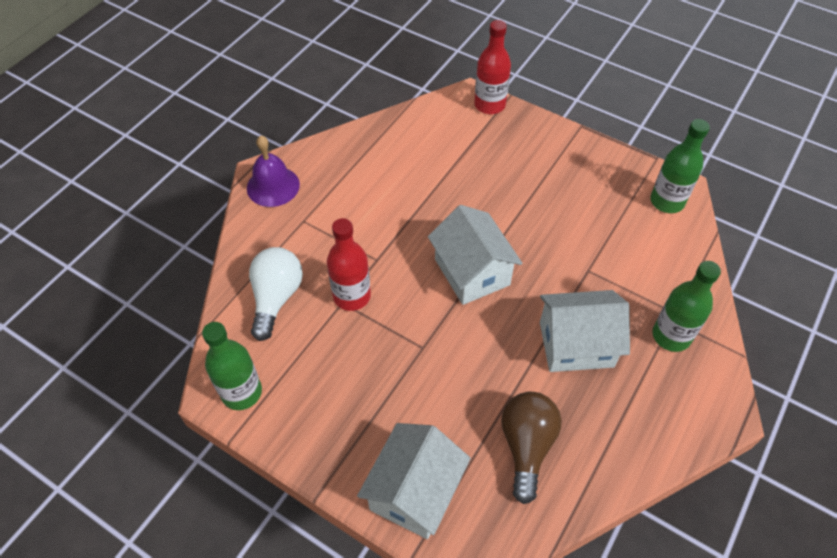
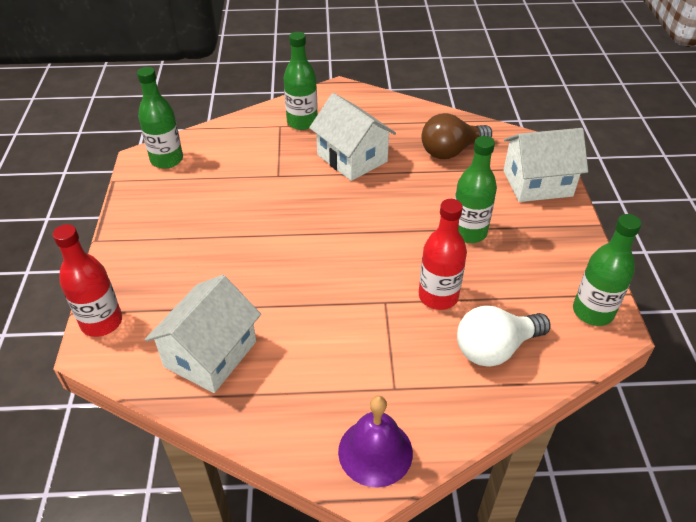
camera: 125 degrees left, 10 degrees down
(399, 370) = (468, 232): none -> green bottle
(472, 272) = (340, 235): white house -> white house (210, 354)

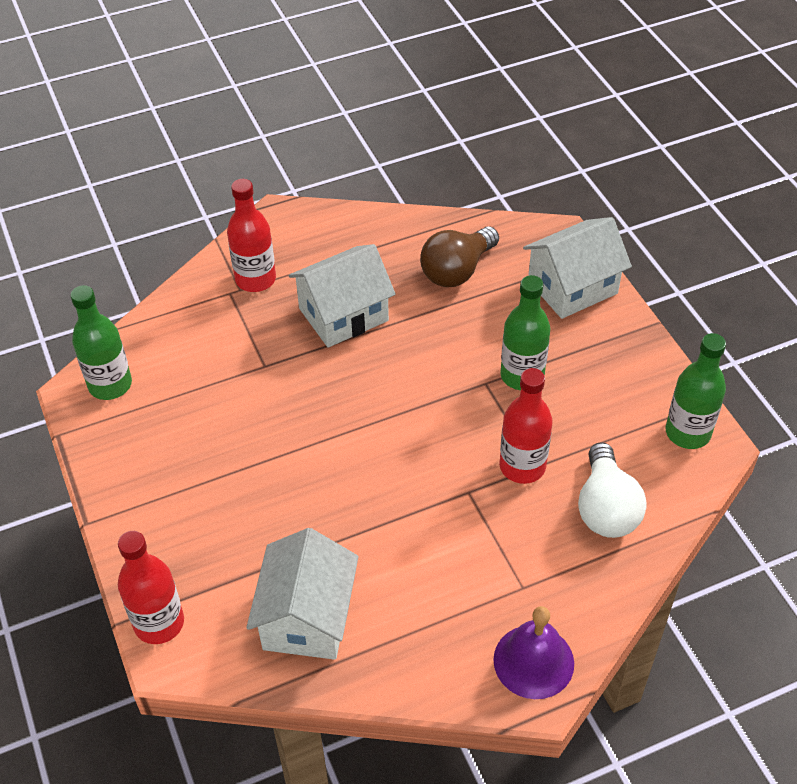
camera: 20 degrees left, 5 degrees up
(302, 122) = (255, 279): green bottle -> red bottle
(352, 158) = (343, 314): white house -> white house turned 60 degrees counterclockwise
(495, 348) = (606, 508): white light bulb -> white light bulb turned 45 degrees counterclockwise

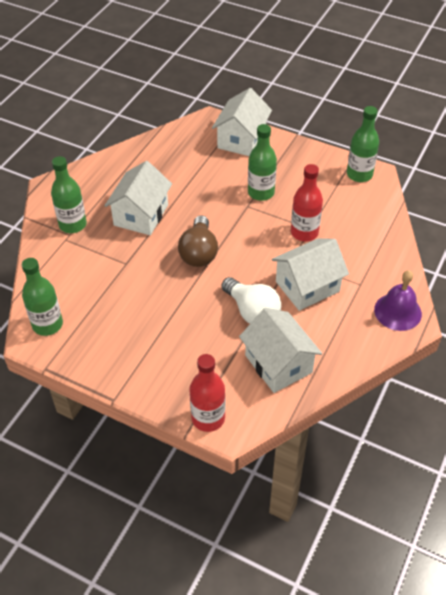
camera: 40 degrees left, 0 degrees up
(255, 279) = (73, 225): red bottle -> green bottle
(449, 542) = (307, 286): none -> white house
(457, 271) = (177, 162): brown light bulb -> brown light bulb (199, 252)
(606, 508) = (359, 227): white light bulb -> white light bulb (252, 311)

